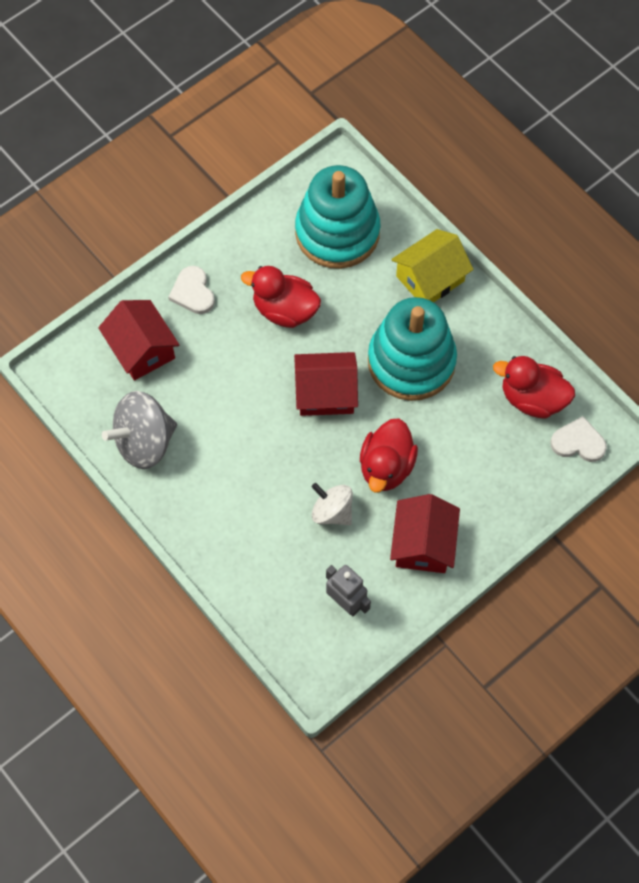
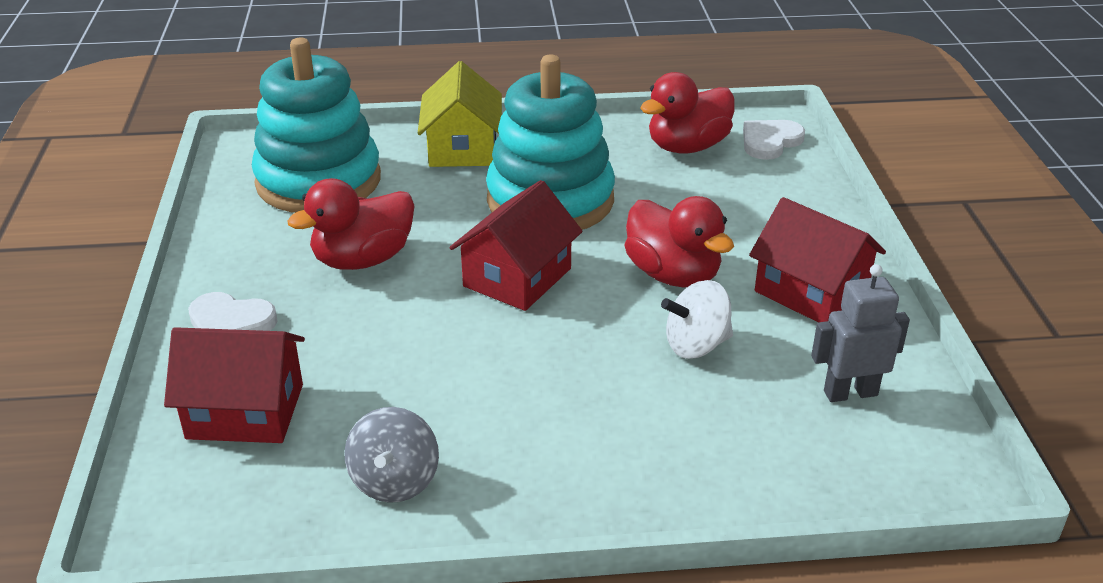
camera: 55 degrees left, 30 degrees down
(144, 442) = (395, 481): grey spinning top -> grey spinning top, size x0.63

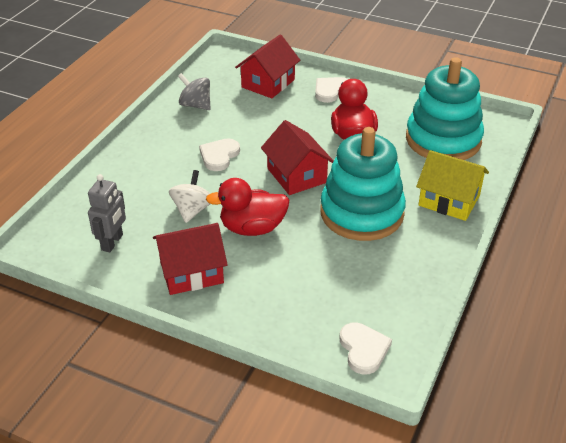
camera: 120 degrees right, 5 degrees up
(537, 375) = (219, 156): none -> white heart
(687, 147) = (385, 301): red duck -> none

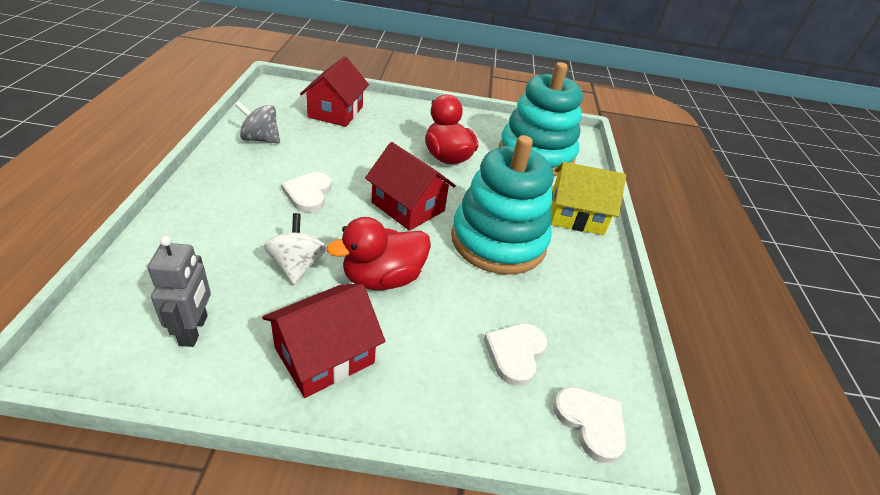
camera: 25 degrees left, 0 degrees up
(331, 91) = (405, 115): white heart -> white heart (515, 353)

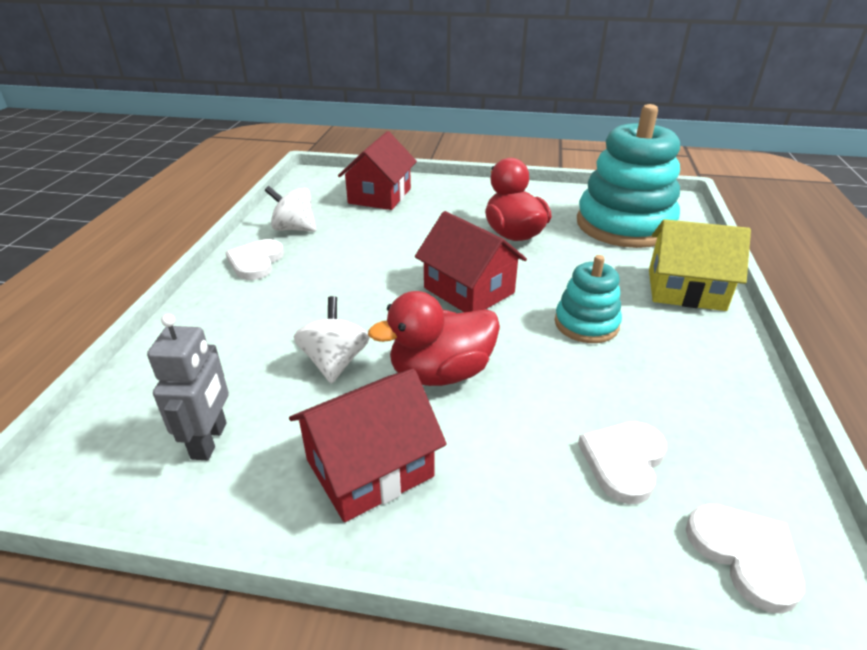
camera: 10 degrees right, 5 degrees down
(260, 139) = (294, 229): grey spinning top -> white spinning top
(308, 194) = (349, 282): white heart -> white heart (256, 262)
(498, 241) = (586, 324): turquoise stacking toy -> turquoise stacking toy, size x0.52

